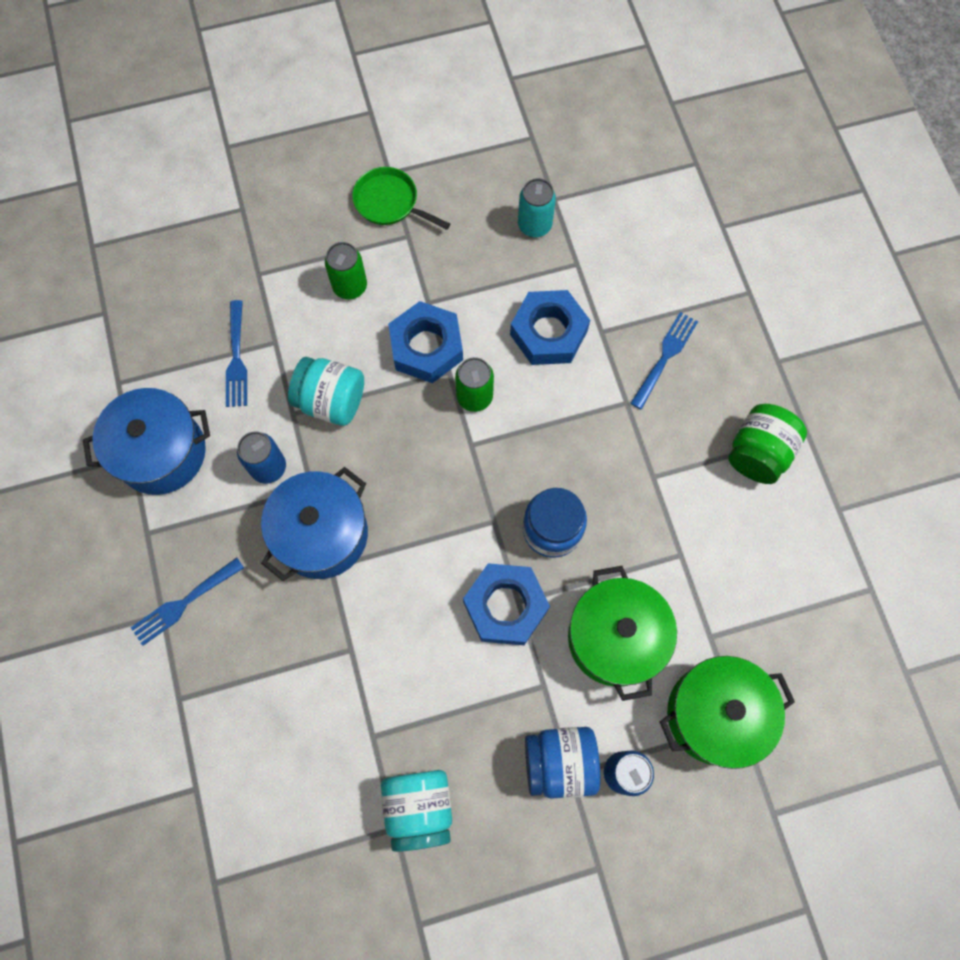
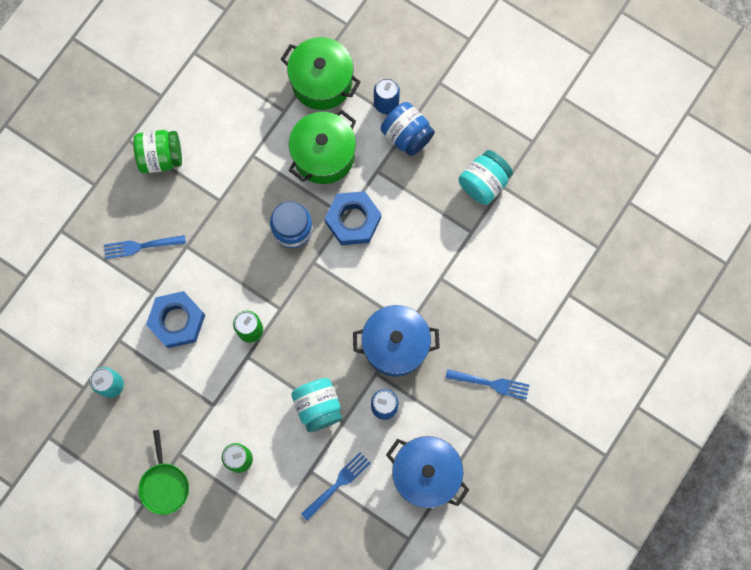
camera: 130 degrees left, 5 degrees up
(426, 347) = (242, 382): blue nut -> none

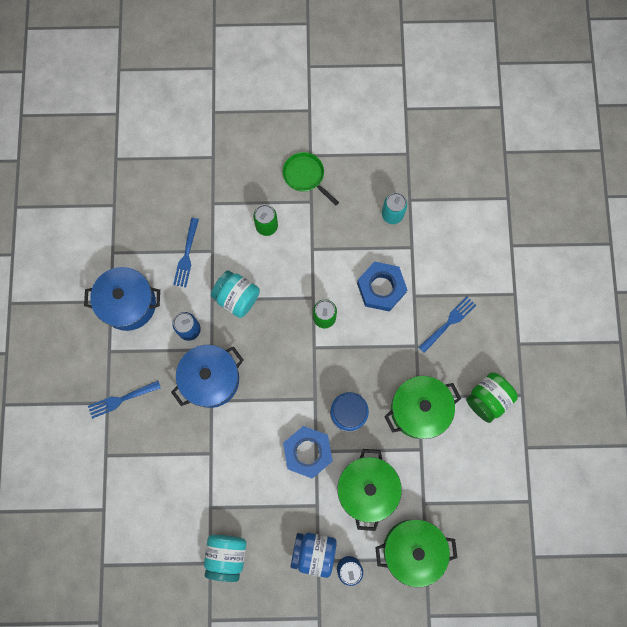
camera: 145 degrees right, 0 degrees up
(228, 189) = (419, 410): none -> green pot

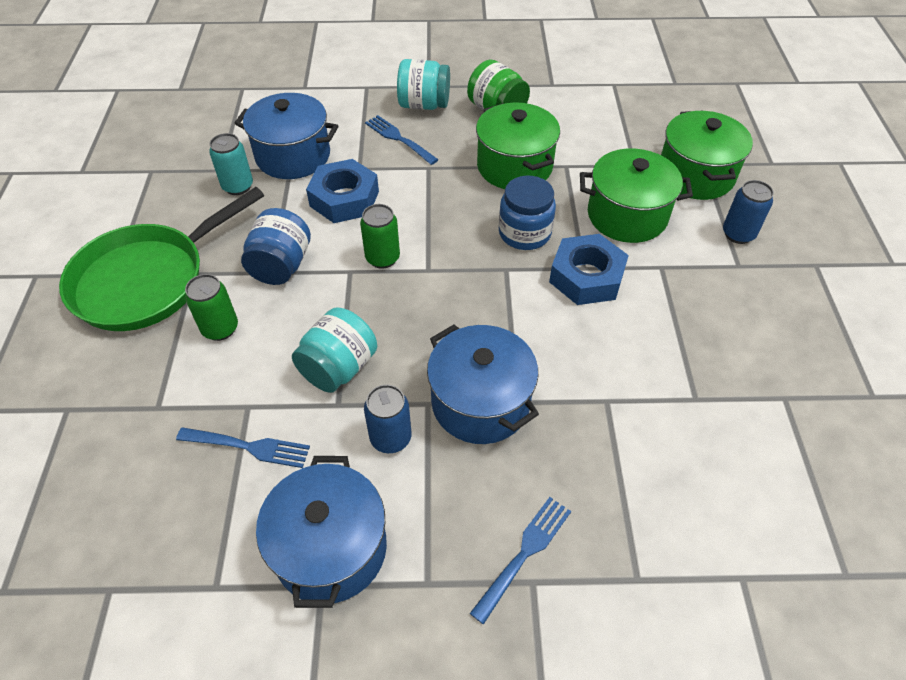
camera: 90 degrees left, 25 degrees down
(121, 399) = (524, 553): blue fork -> blue fork turned 120 degrees counterclockwise
(226, 555) = (765, 375): turquoise jar -> turquoise jar (424, 105)
(305, 176) = (148, 279): green pan -> green pan, size x1.97
(313, 552) = (728, 270): blue jar -> blue jar (281, 266)
(426, 247) = (293, 156): none -> blue pot

